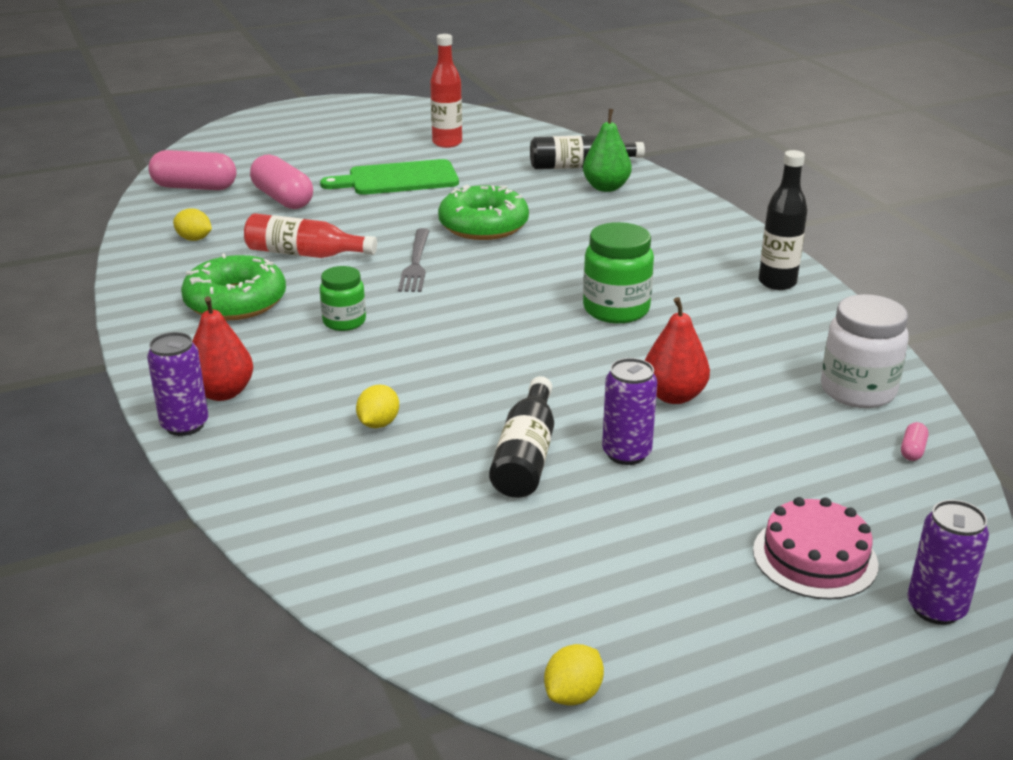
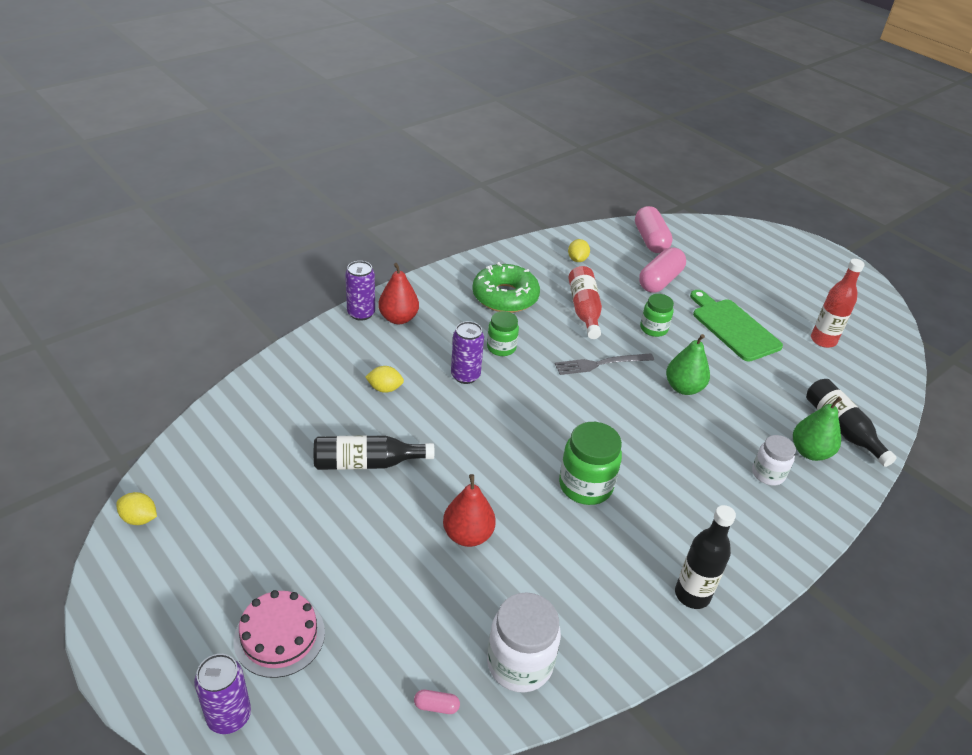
camera: 70 degrees right, 10 degrees up
(371, 220) = (653, 329): none -> green jar
(483, 225) = (683, 388): green donut -> green pear
(626, 453) = (383, 515): purple can -> purple can (465, 376)
(629, 213) = (768, 474): none -> white jar

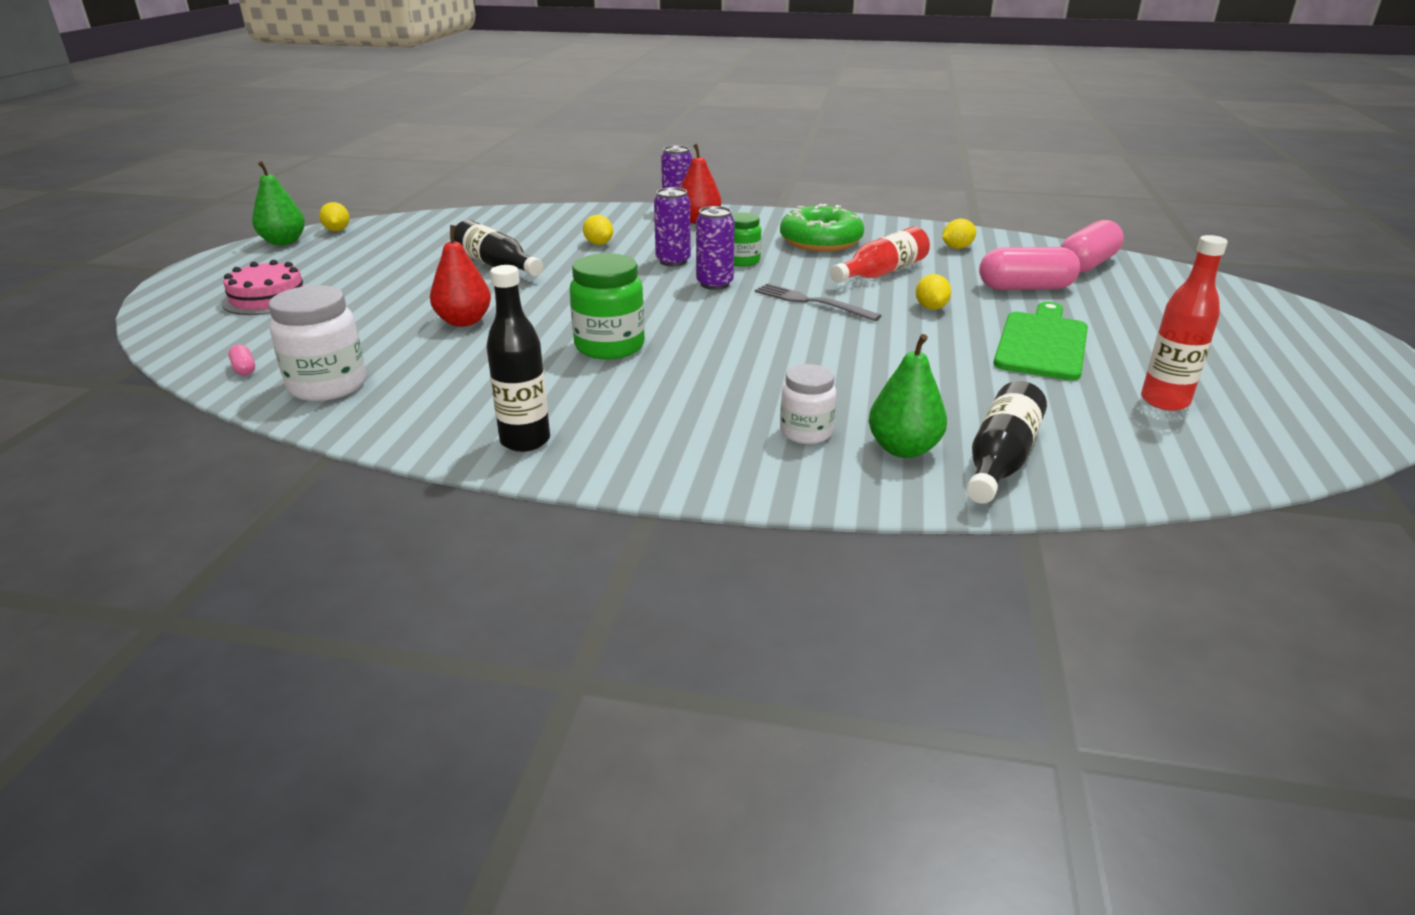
camera: 55 degrees right, 10 degrees down
(229, 716) = (174, 308): purple can -> purple can (714, 284)
(653, 329) = (931, 307): green jar -> yellow lemon
(683, 388) = (862, 348): green pear -> green pear (284, 242)

